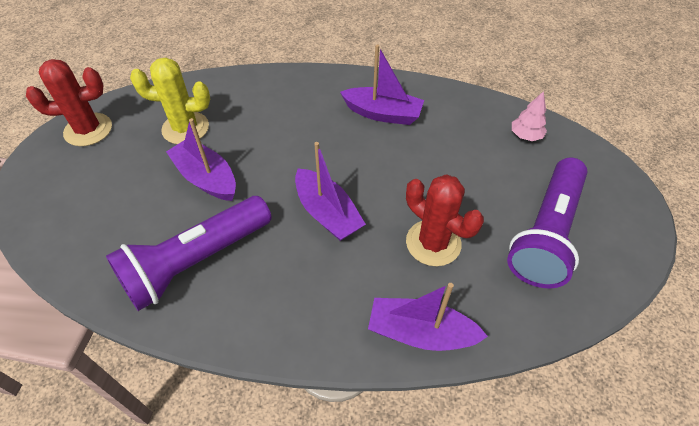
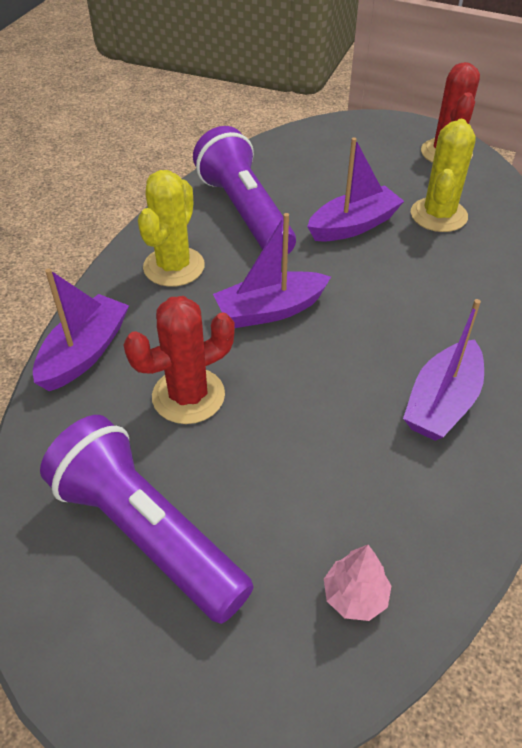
camera: 105 degrees right, 5 degrees down
(290, 299) = (174, 267): none -> yellow cactus

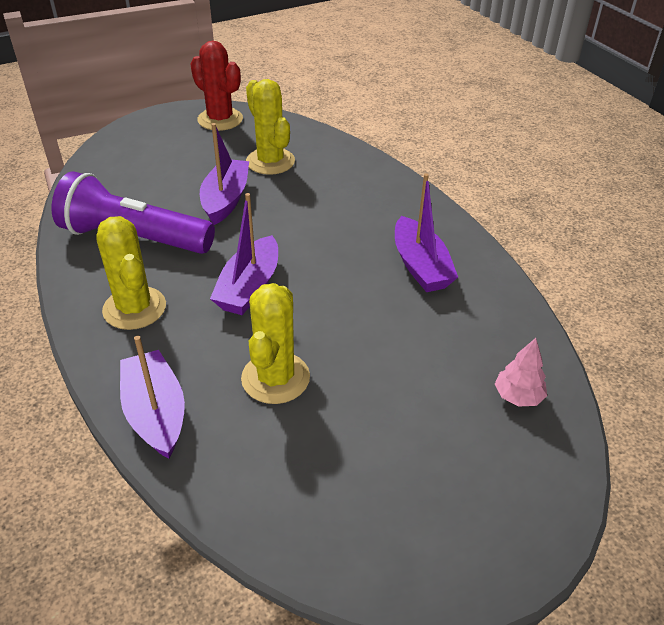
camera: 50 degrees left, 5 degrees down
(147, 533) = (373, 473): purple flashlight -> none
(188, 396) = (275, 378): red cactus -> yellow cactus

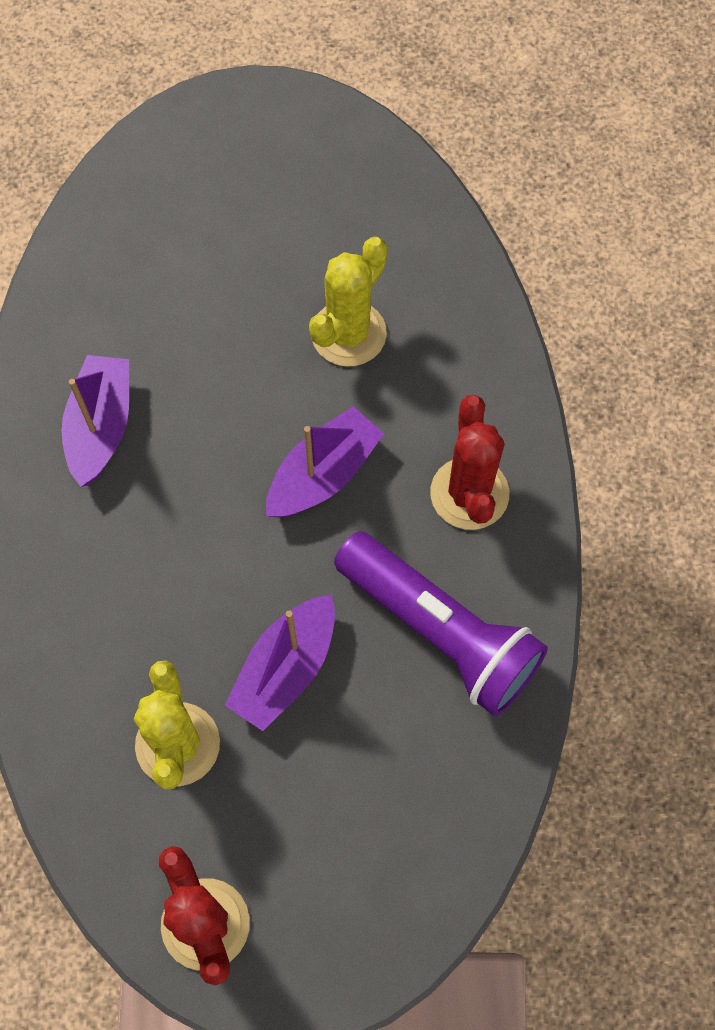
camera: 155 degrees left, 25 degrees up
(134, 308) = (469, 493): yellow cactus -> red cactus
(156, 413) = (481, 338): purple boat -> none
(518, 396) = (126, 222): pink tree -> none

